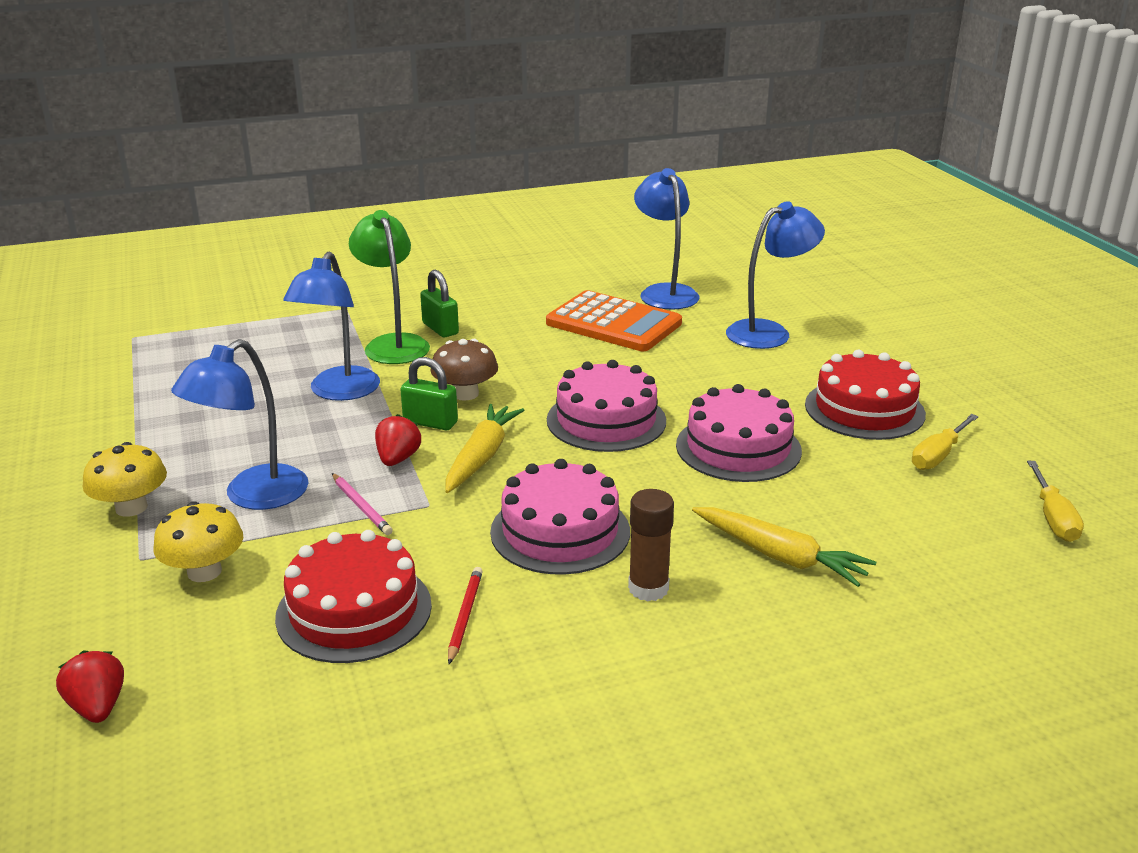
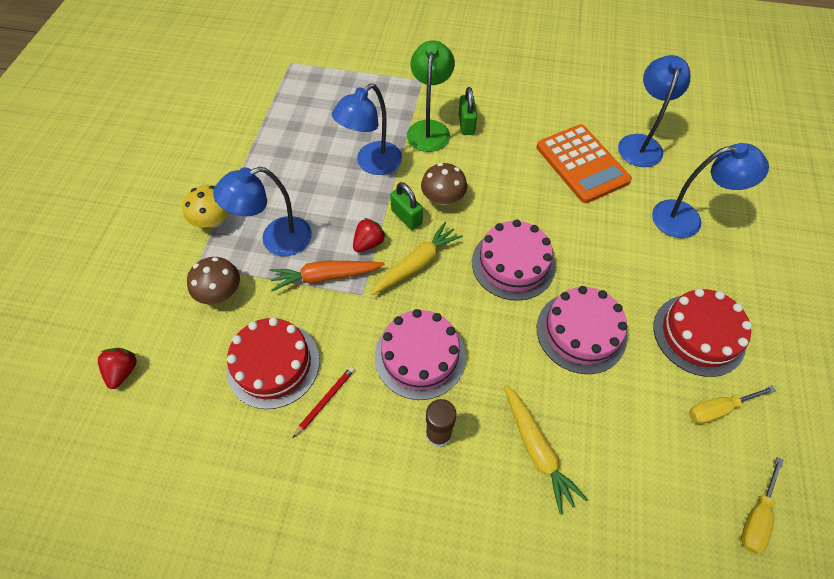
camera: 30 degrees right, 30 degrees up
(204, 571) = (220, 292): yellow mushroom -> brown mushroom
(361, 506) = (325, 277): pink pencil -> orange carrot

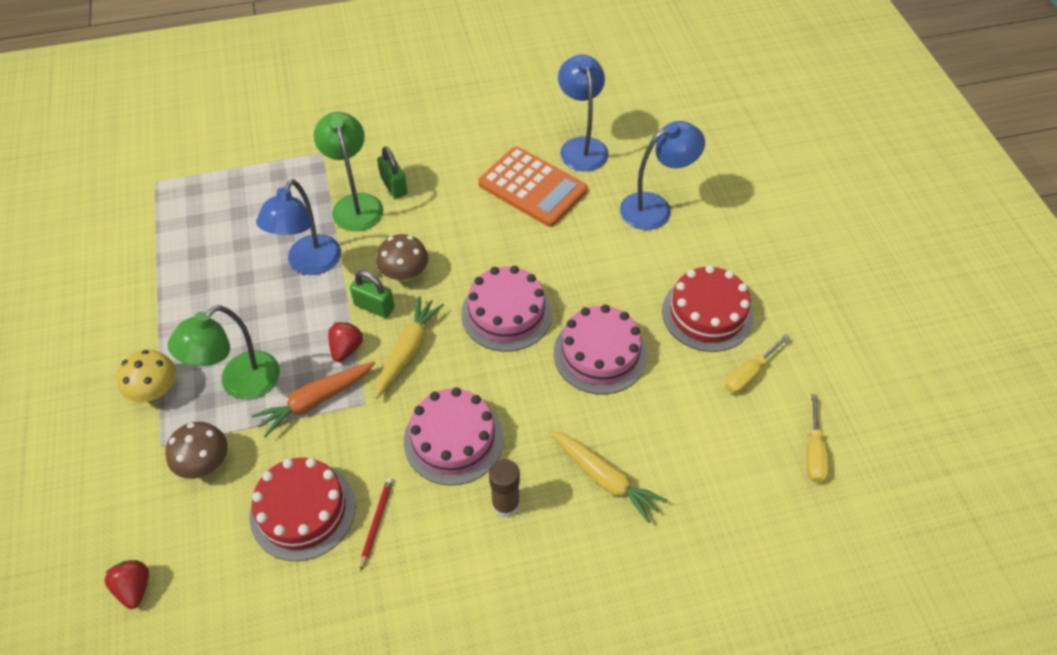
camera: 25 degrees left, 5 degrees down
(276, 240) = (240, 384): blue lamp -> green lamp

